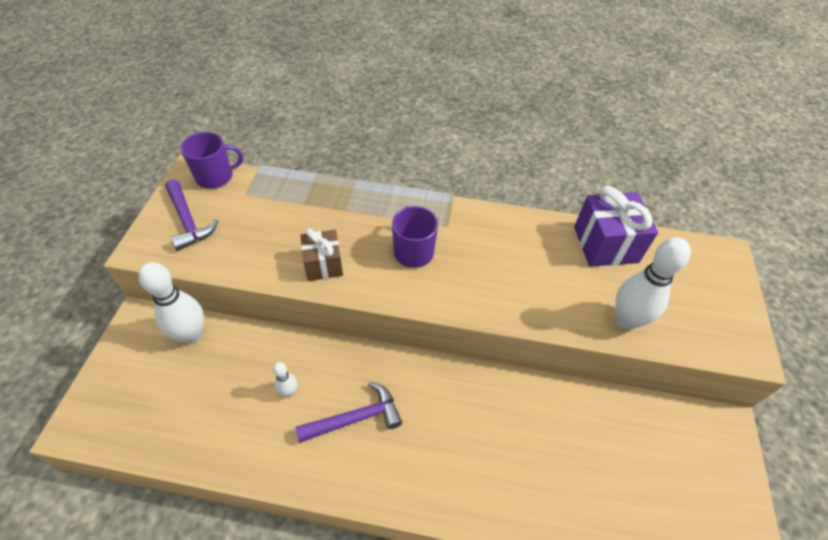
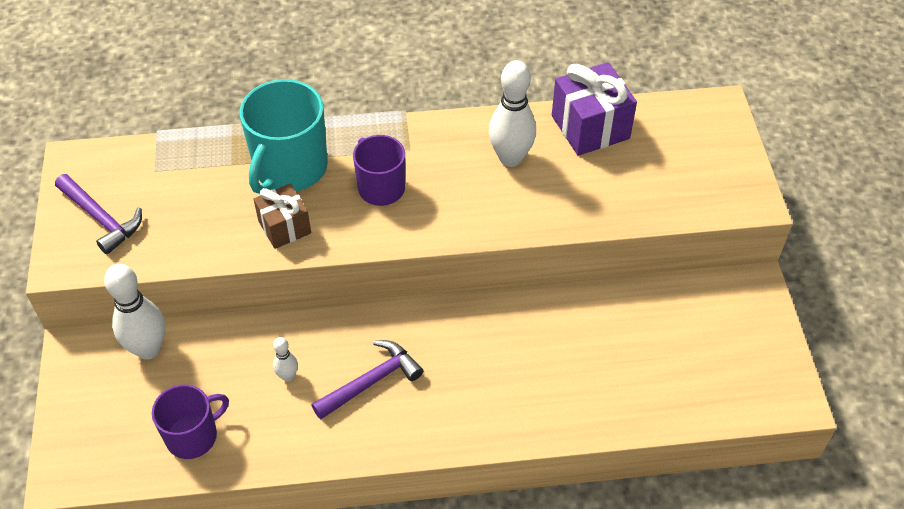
camera: 15 degrees left, 0 degrees up
(215, 177) = (108, 158): purple mug -> purple mug (193, 436)
(347, 217) = (290, 168): none -> turquoise mug
(626, 320) = (628, 202): white bowling pin -> white bowling pin (510, 158)

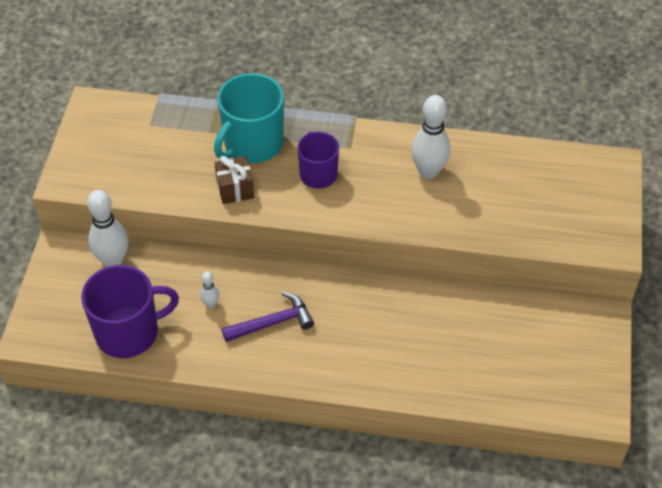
camera: 15 degrees right, 0 degrees up
(101, 218) = (100, 153): purple hammer -> none
(193, 436) = (129, 332): purple mug -> purple mug, size x1.59
(590, 127) = (502, 159): purple gift -> none

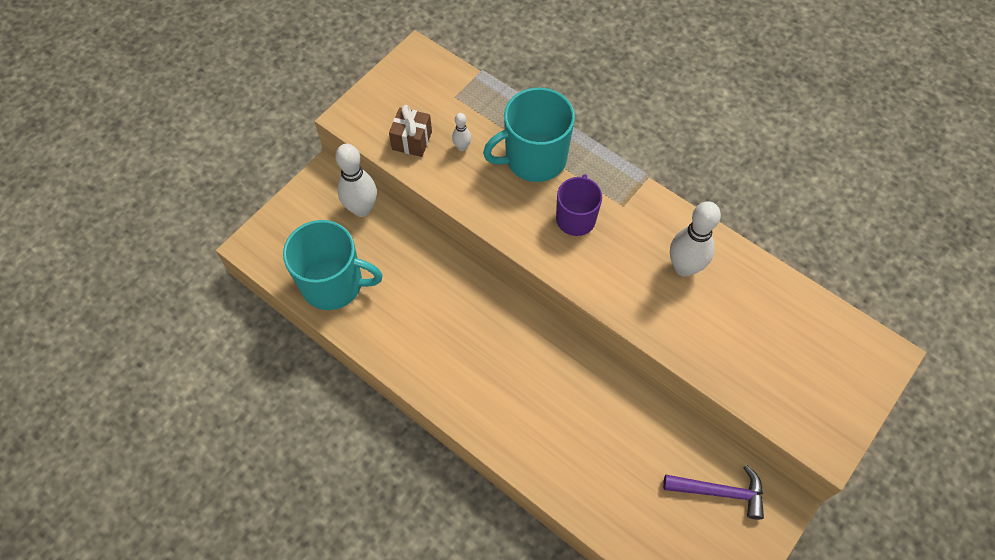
camera: 30 degrees right, 10 degrees up
(129, 332) = (333, 284): purple mug -> turquoise mug
(211, 304) = (418, 293): white bowling pin -> white bowling pin (462, 147)
(235, 189) = (490, 196): brown gift -> brown gift (412, 141)
(272, 323) = (460, 340): purple hammer -> purple hammer (719, 492)

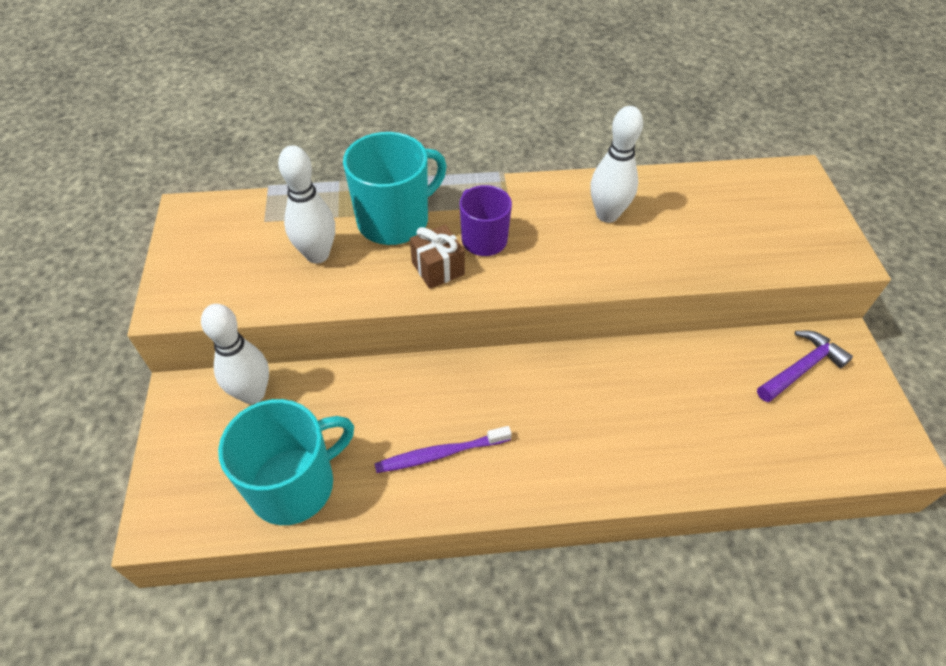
camera: 45 degrees left, 10 degrees down
(412, 141) = (260, 282): brown gift -> brown gift (438, 268)
(425, 335) = (440, 454): none -> purple toothbrush
(462, 147) = (317, 255): white bowling pin -> white bowling pin, size x2.04
(534, 158) = (395, 220): turquoise mug -> turquoise mug turned 150 degrees counterclockwise

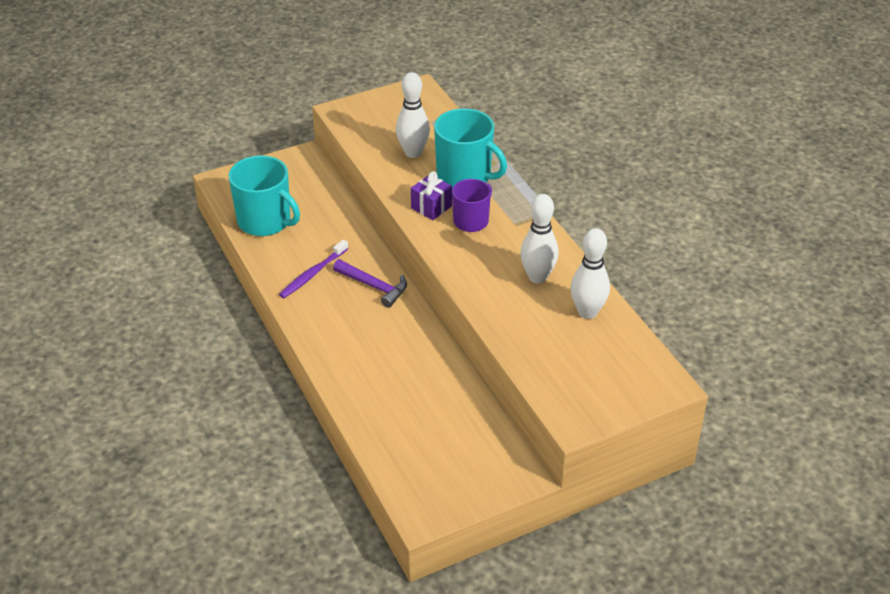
camera: 70 degrees right, 10 degrees down
(253, 393) = (318, 183): white bowling pin -> white bowling pin (587, 312)
(438, 268) = (431, 207): brown gift -> purple gift
(440, 454) = (312, 274): purple toothbrush -> purple toothbrush turned 105 degrees counterclockwise
(800, 368) = (479, 449): purple hammer -> purple hammer (374, 286)

